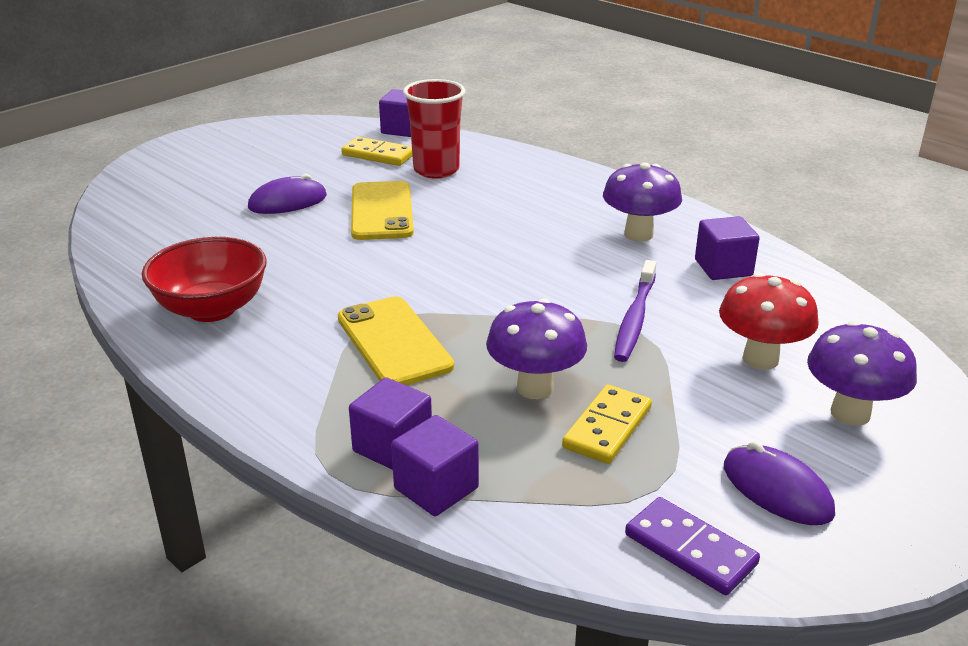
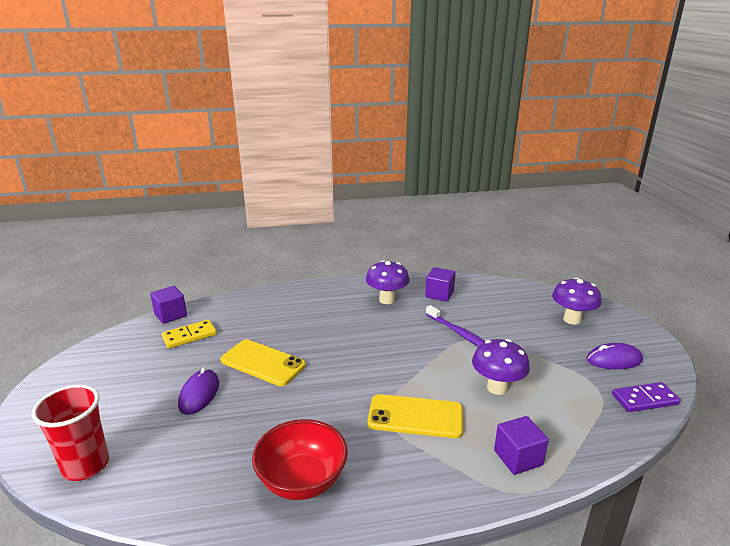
camera: 55 degrees left, 5 degrees down
(436, 170) = (240, 325): red cup -> red cup (86, 466)
(436, 488) = (564, 456): purple cube -> none
(607, 428) = (545, 381): yellow domino -> none
(760, 359) = (519, 320): red mushroom -> none

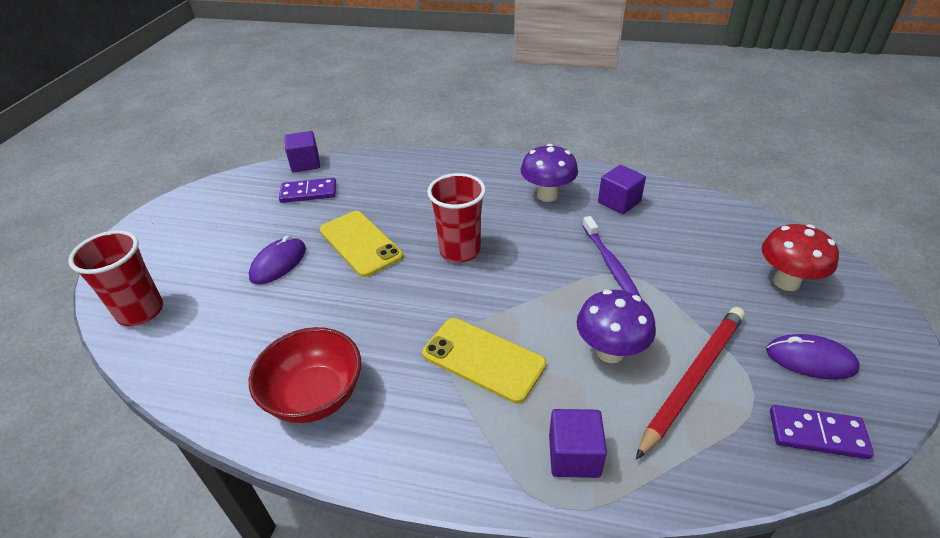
camera: 25 degrees right, 15 degrees up
(189, 336) = (308, 192): yellow domino -> purple domino
(347, 350) = (460, 251): none -> red cup
(557, 389) = (693, 379): none -> red pencil
(572, 319) = (786, 282): purple mushroom -> red mushroom

